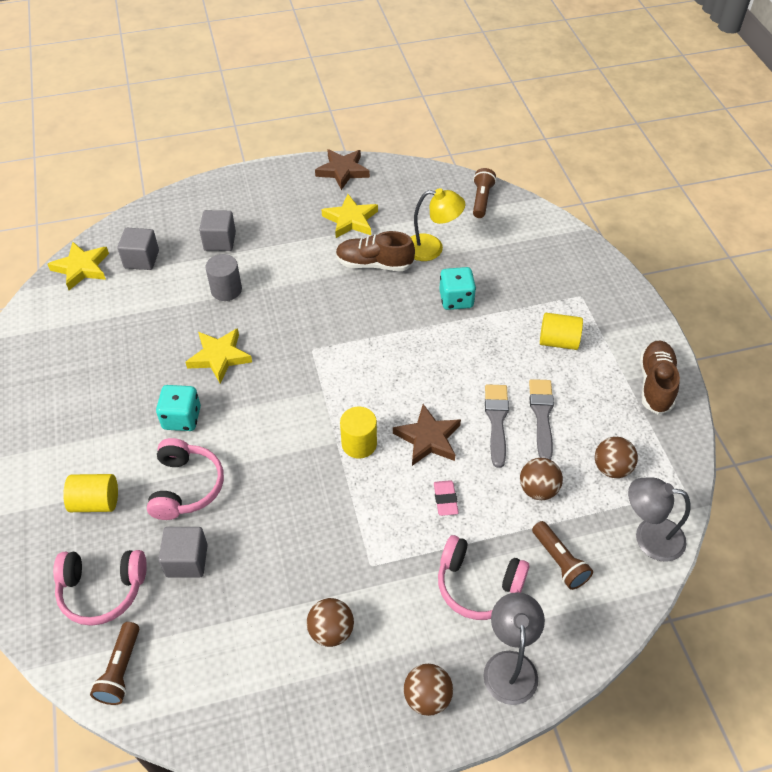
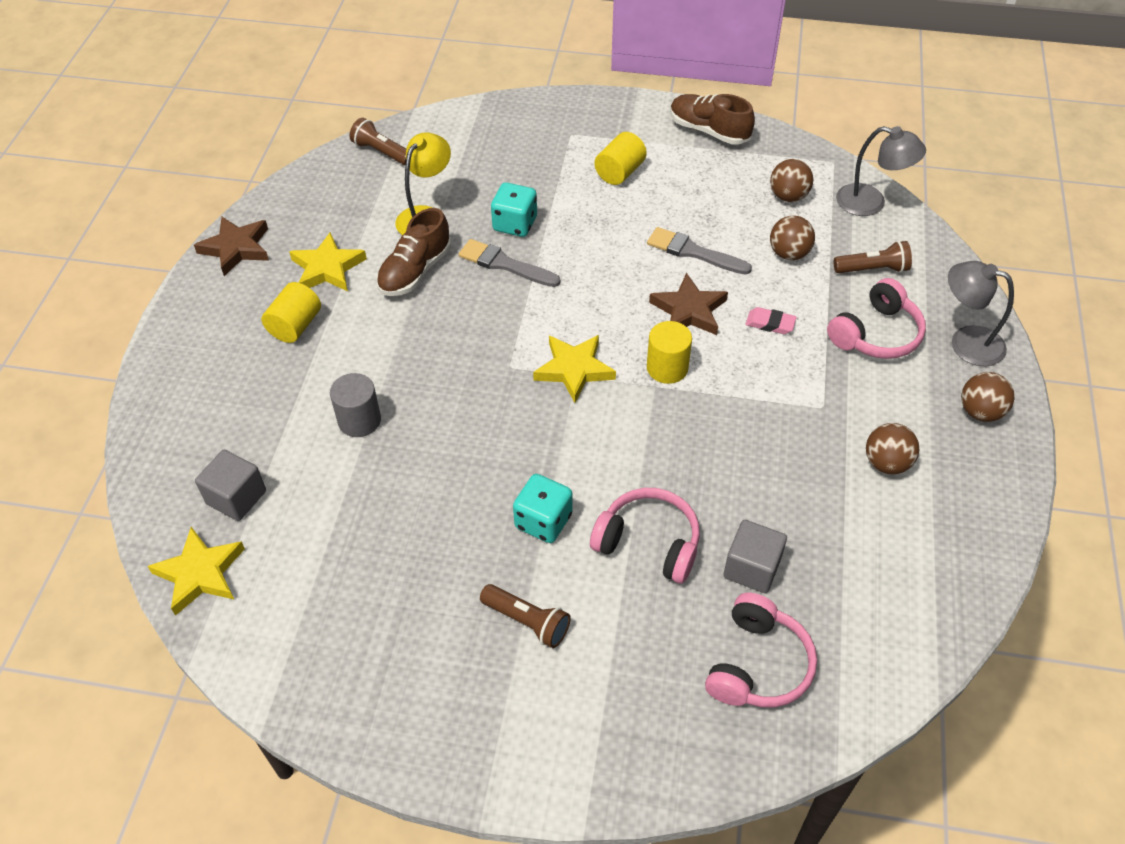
camera: 65 degrees left, 0 degrees up
(96, 502) = (627, 644): yellow cylinder -> yellow cylinder (295, 326)
(120, 670) = (870, 668): brown flashlight -> brown flashlight (527, 622)
(219, 357) = (468, 457): yellow star -> yellow star (574, 369)
(220, 241) = (267, 403): grey cube -> none
(542, 415) = (704, 218): grey brush -> grey brush (505, 264)
(649, 537) = (871, 203): grey lamp -> grey lamp turned 105 degrees counterclockwise

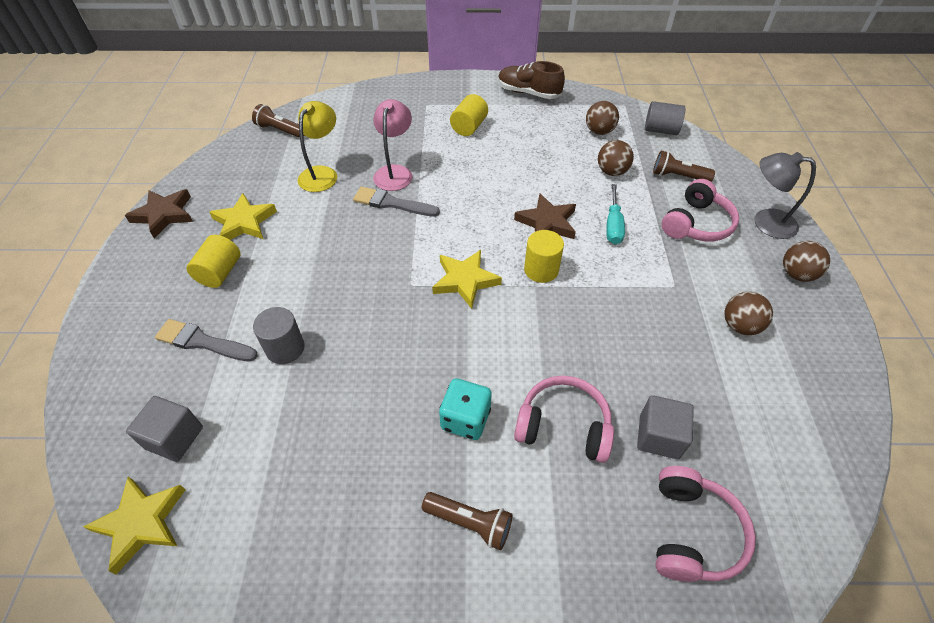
camera: 10 degrees left, 0 degrees up
(415, 271) = (319, 217): brown shoe -> none
(515, 224) = (395, 172): turquoise dice -> pink lamp
(693, 252) = (539, 178): grey brush -> grey brush (203, 342)
(770, 323) = (613, 225): pink eraser -> turquoise screwdriver
(871, 203) = (660, 130): grey lamp -> grey cylinder
(873, 269) = (678, 176): brown flashlight -> brown flashlight turned 150 degrees counterclockwise

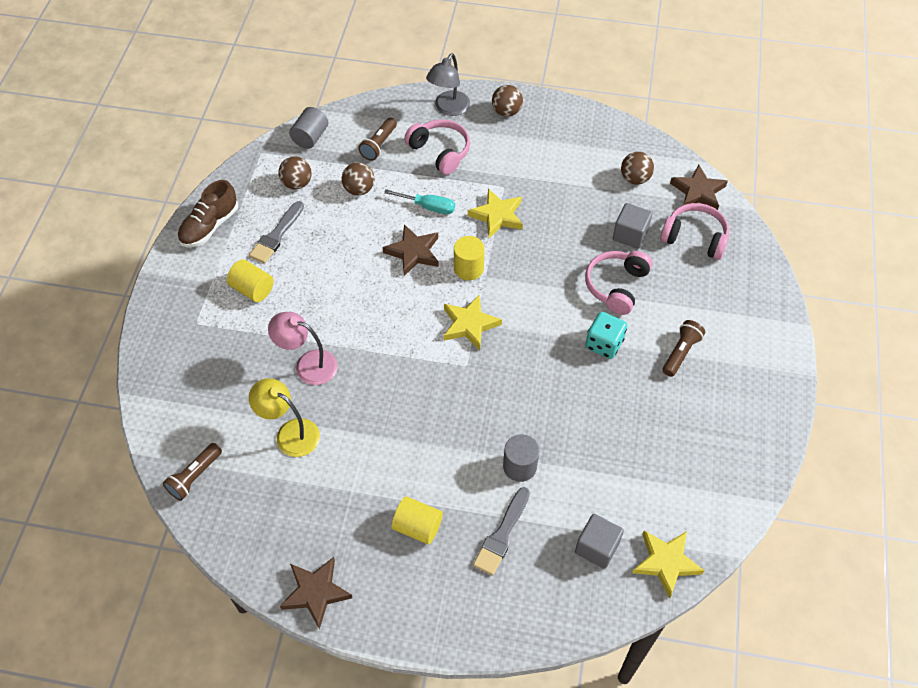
camera: 80 degrees left, 5 degrees up
(244, 222) = (349, 508): yellow star -> yellow star (497, 216)
(392, 203) = (355, 371): grey brush -> grey brush (276, 235)
(740, 326) = (548, 161): brown ball -> brown ball (635, 179)
(790, 532) = (698, 192): none -> brown star

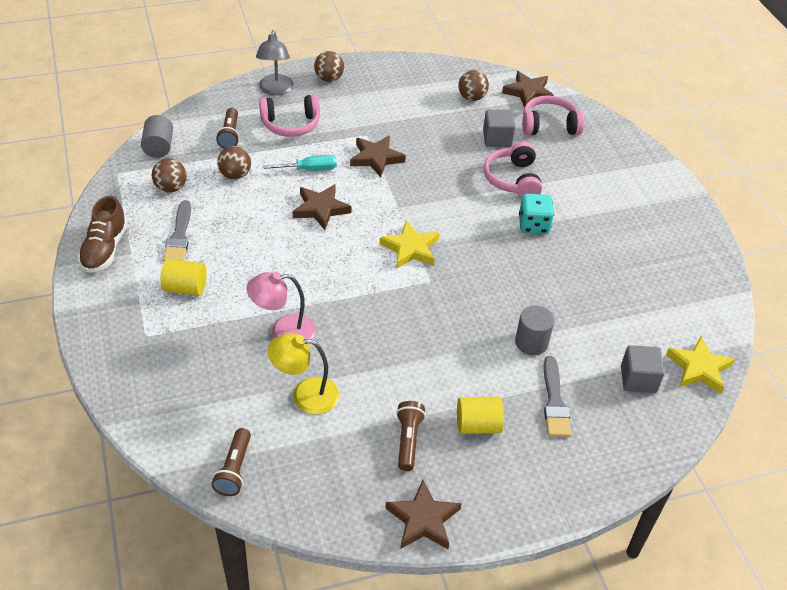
camera: 30 degrees left, 10 degrees down
(440, 152) = (291, 124): pink headphones -> pink headphones turned 150 degrees clockwise
(468, 268) = (379, 206): yellow cylinder -> none
(497, 216) = (376, 158): yellow star -> brown star
(681, 352) = (598, 210): brown flashlight -> brown flashlight (408, 440)

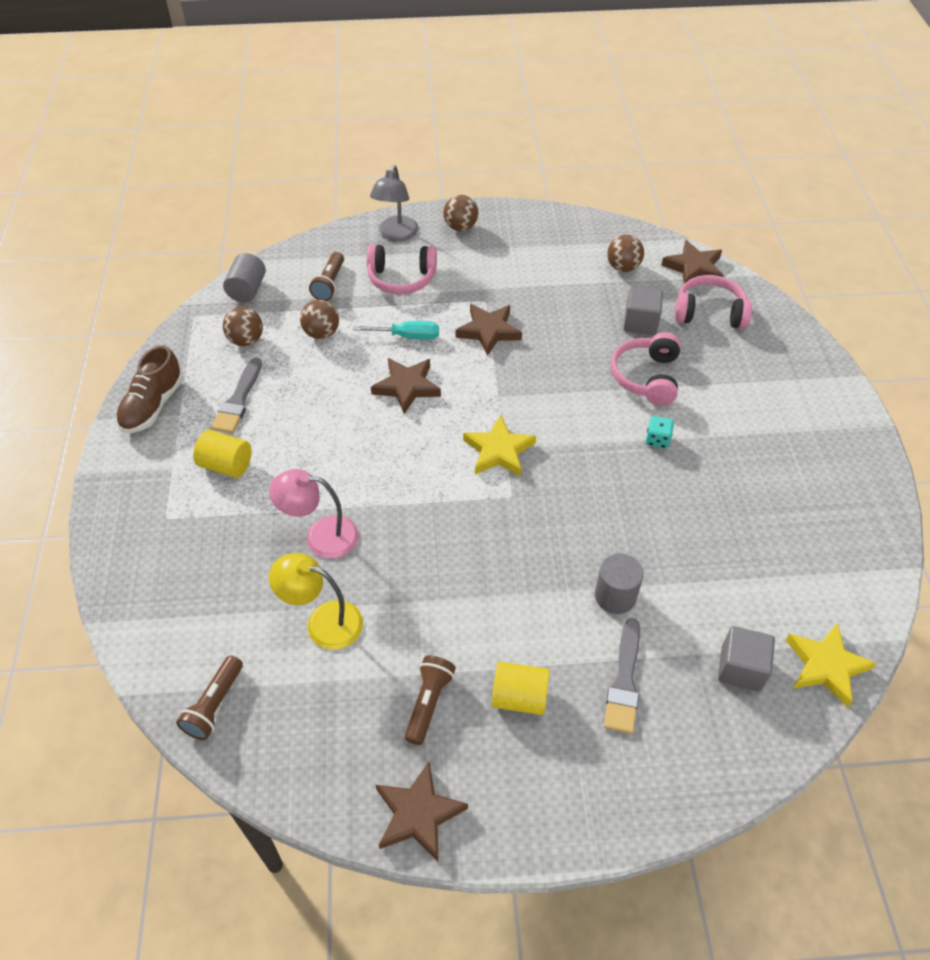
camera: 15 degrees right, 5 degrees up
(533, 225) = (657, 440): turquoise dice -> turquoise dice, size x0.62

